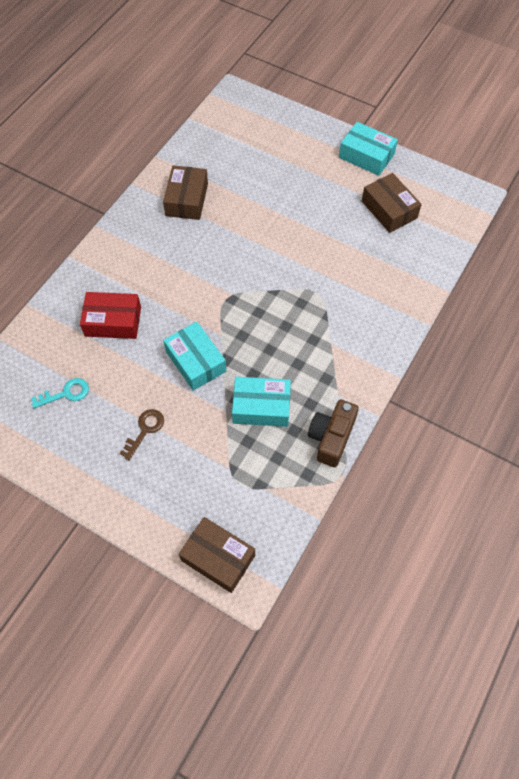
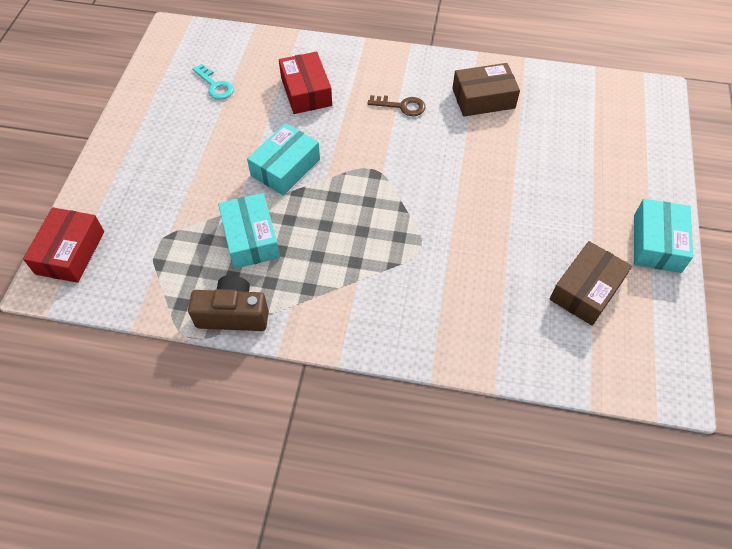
camera: 70 degrees right, 5 degrees down
(145, 430) = (194, 153): brown key -> brown key (402, 106)
(218, 558) = (70, 252): brown box -> red box

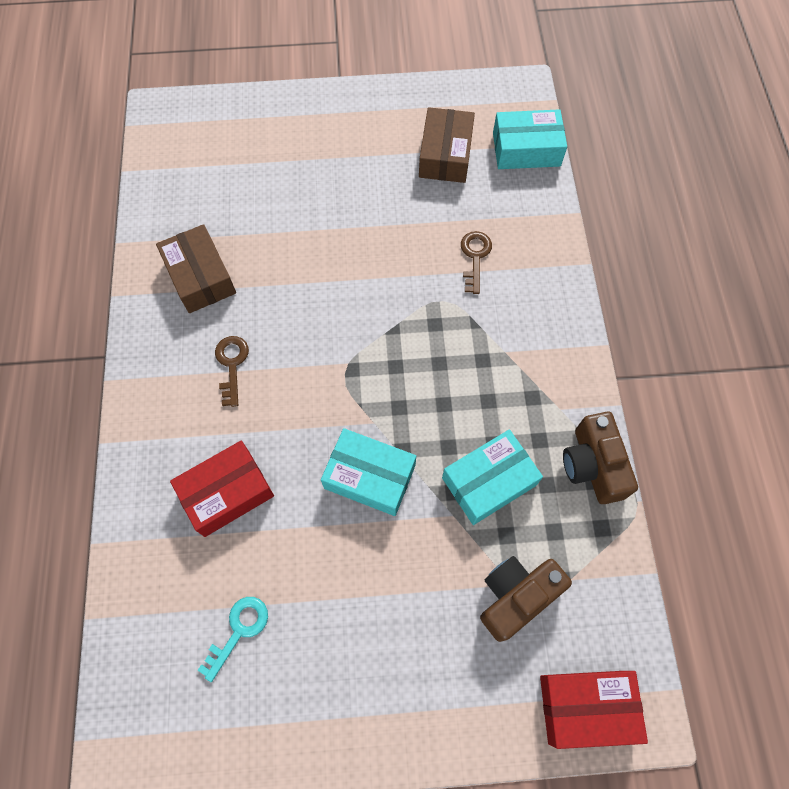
camera: 105 degrees left, 10 degrees up
(161, 232) = (516, 596): none -> brown camera
(460, 283) = (475, 257): none -> brown key
(586, 290) = (445, 155): brown box -> brown box turned 75 degrees clockwise
(656, 243) = (372, 105): turquoise box -> turquoise box (526, 149)

